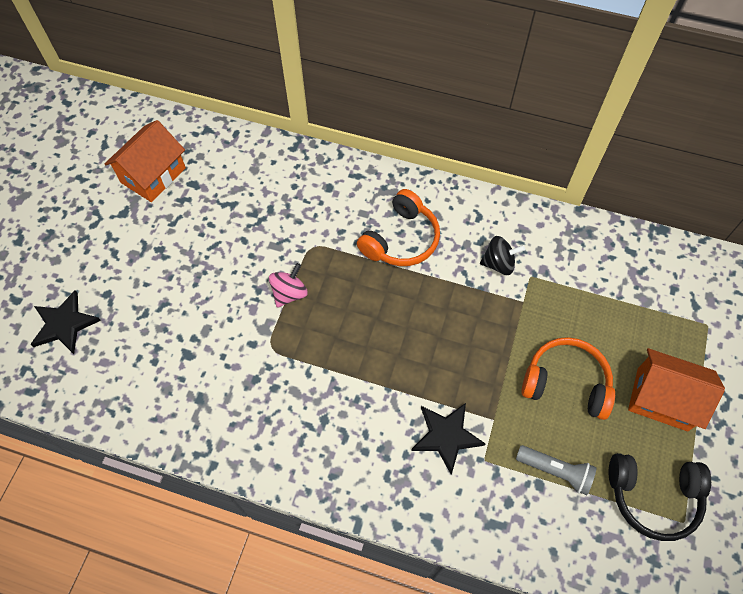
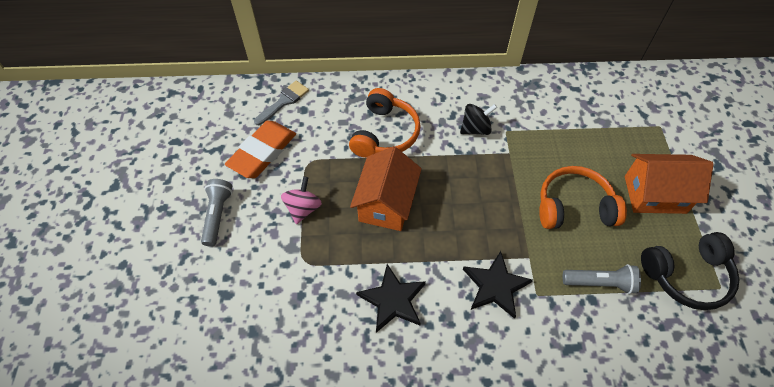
camera: 20 degrees left, 5 degrees down
(64, 324) = (87, 307): black star -> black star (392, 300)
(153, 175) = (133, 144): orange house -> orange house (386, 203)
(207, 273) = (217, 215): none -> grey flashlight
(272, 221) = (262, 152): none -> orange eraser
(312, 172) = (284, 101): none -> grey brush

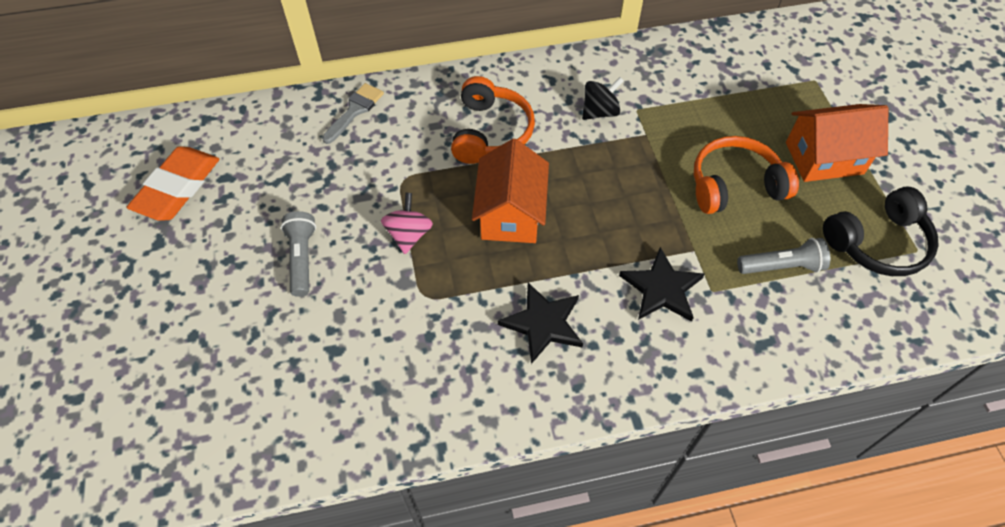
camera: 10 degrees left, 0 degrees up
(262, 152) = (342, 175): orange eraser -> orange eraser (177, 187)

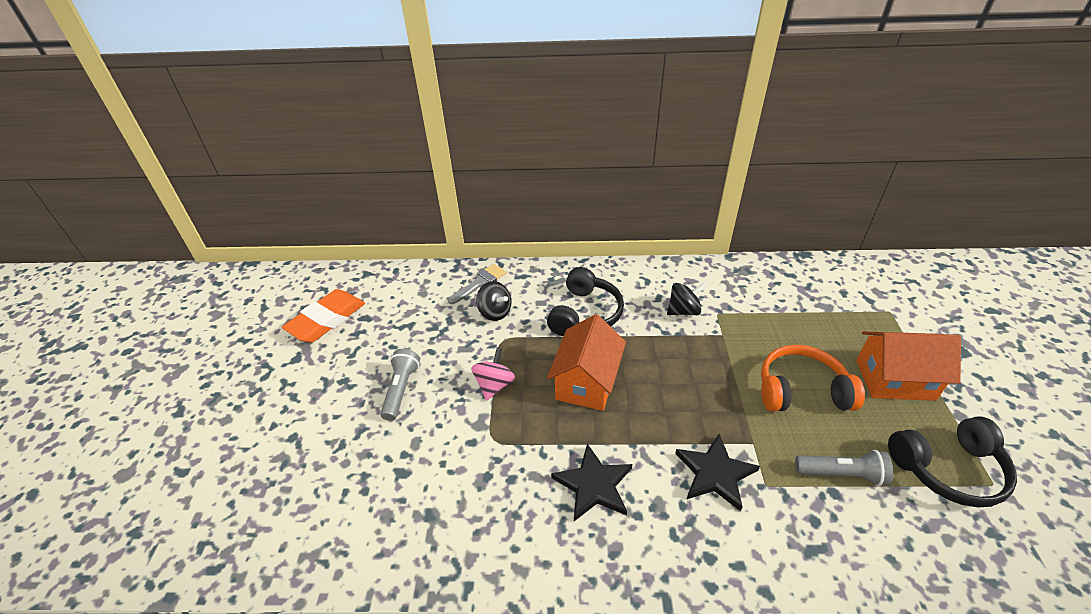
camera: 15 degrees right, 15 degrees down
(384, 146) = (495, 312): none -> black spinning top
(491, 132) = (585, 314): orange headphones -> black headphones

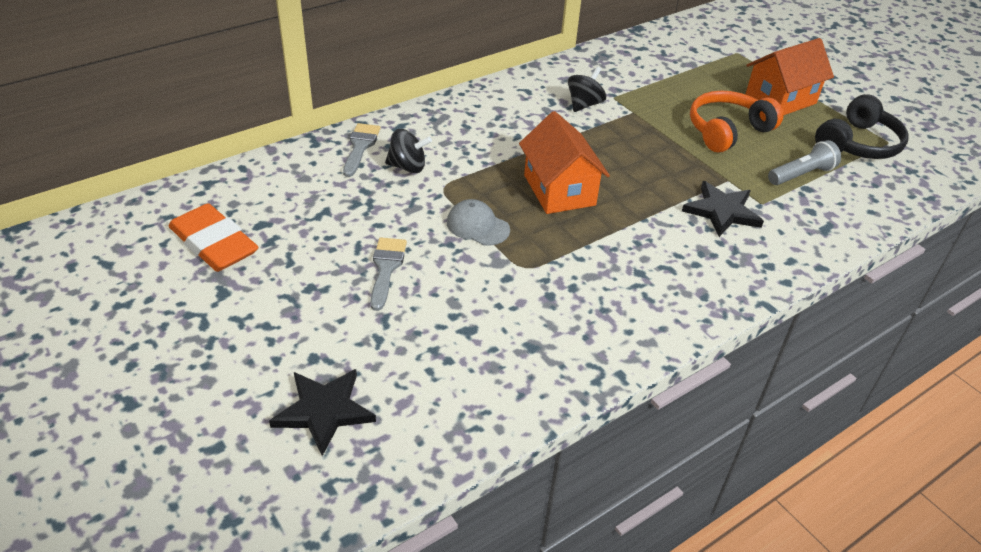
camera: 40 degrees left, 0 degrees up
(326, 319) = (214, 243): orange eraser -> orange eraser turned 45 degrees counterclockwise
(401, 390) = (386, 268): grey flashlight -> grey brush
(494, 385) = (477, 226): pink spinning top -> grey cap
(585, 314) = (500, 137): black headphones -> none
(593, 485) = (643, 260): black star -> black star (324, 411)

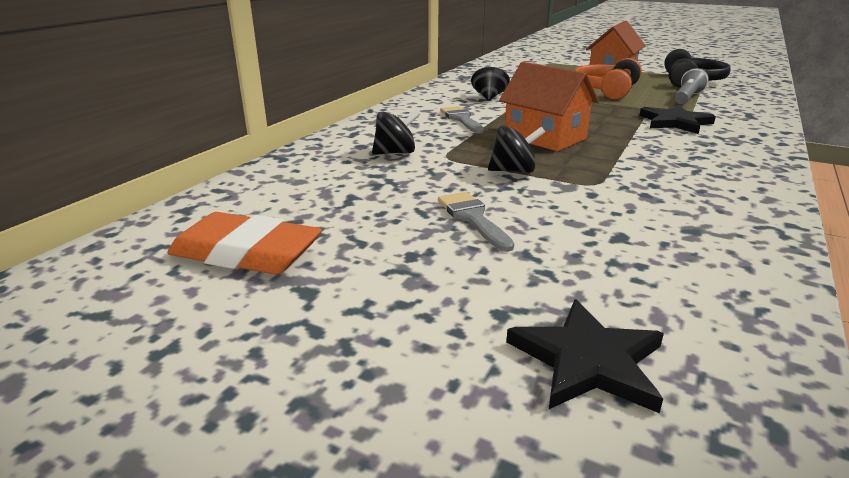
camera: 25 degrees left, 15 degrees down
(360, 147) = (332, 151): grey brush -> grey brush (461, 119)
(477, 226) = (513, 171): grey cap -> black spinning top

